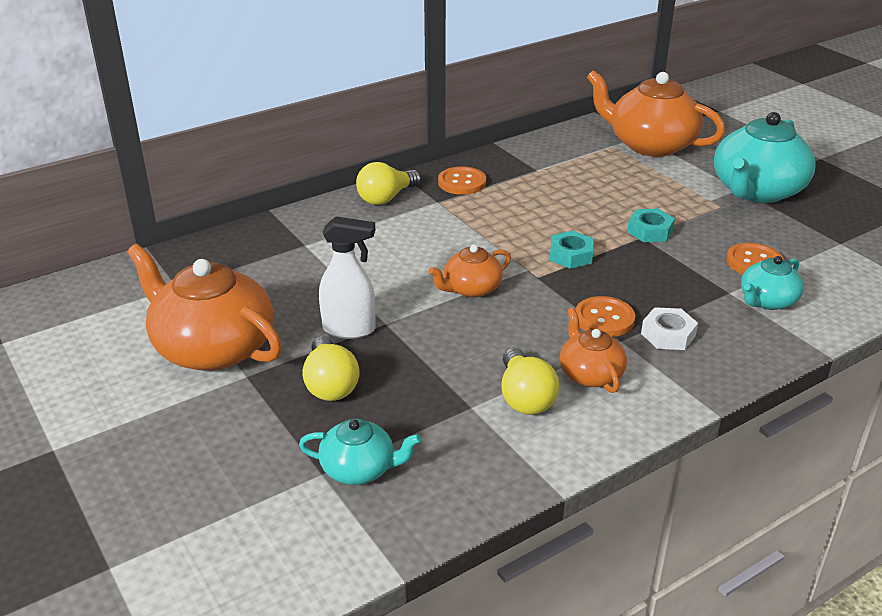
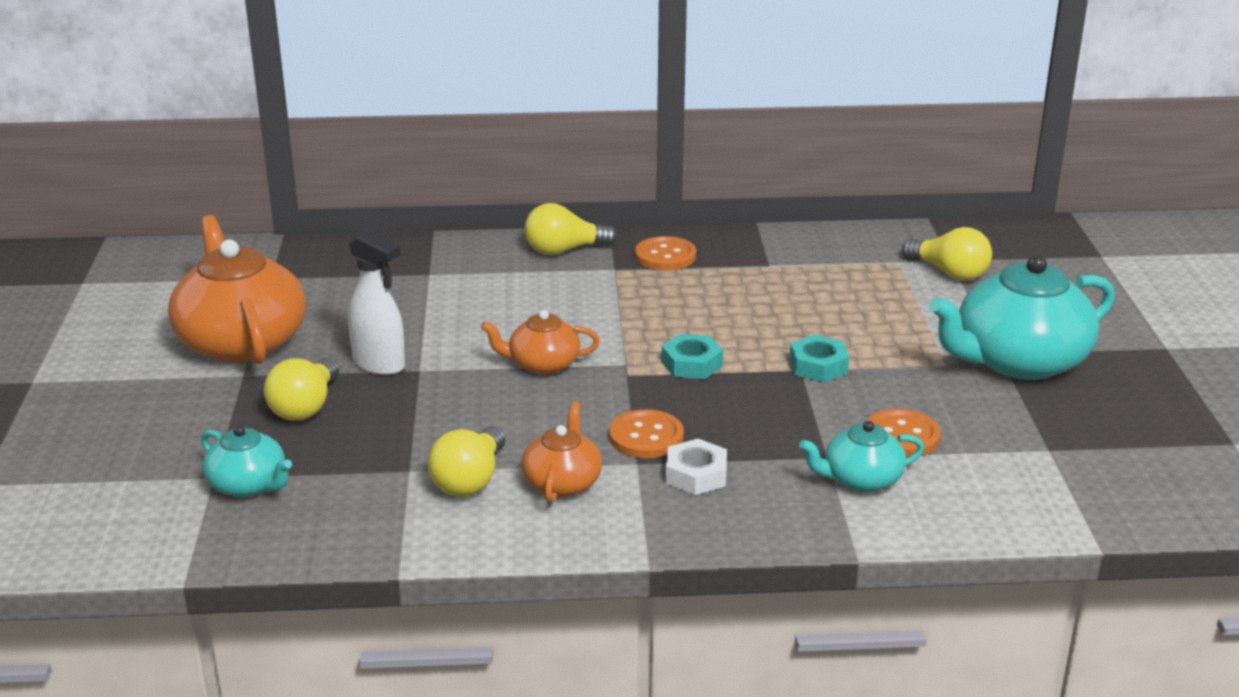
camera: 30 degrees right, 5 degrees down
(650, 145) = (949, 273): orange teapot -> yellow light bulb

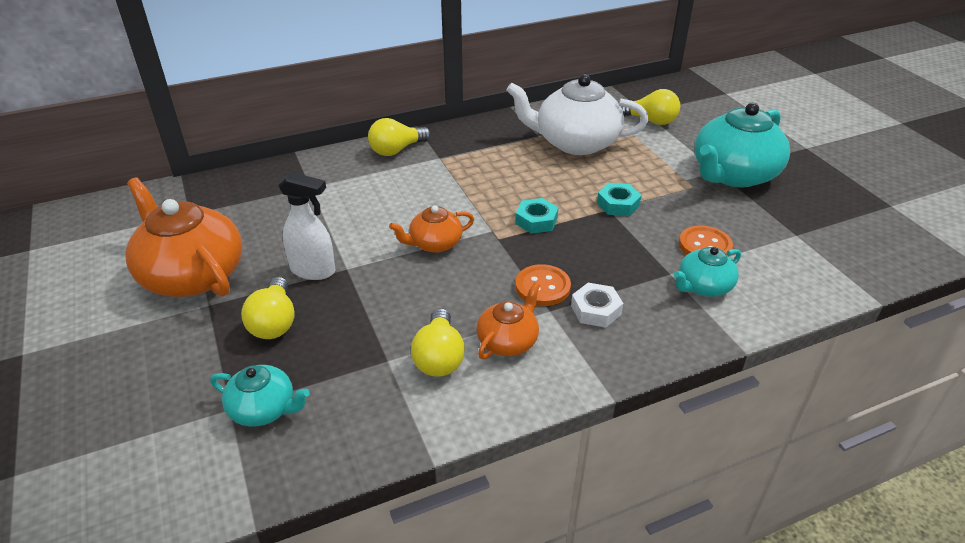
camera: 20 degrees left, 10 degrees up
(562, 482) = (508, 341): orange teapot -> orange teapot turned 45 degrees clockwise
(665, 256) = (467, 142): orange button -> none
(816, 282) = (575, 142): none -> white teapot

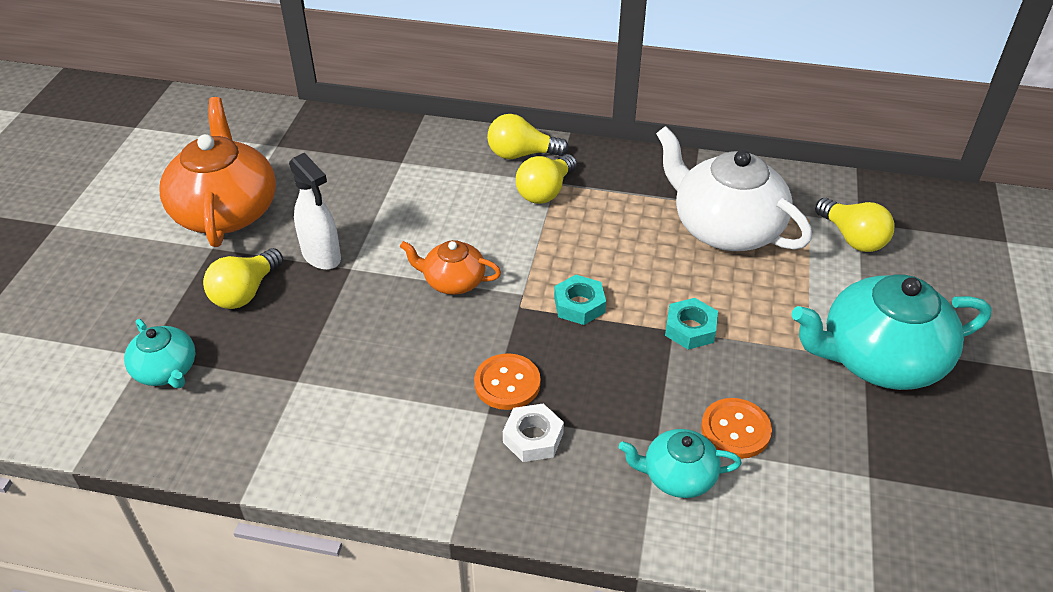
camera: 35 degrees right, 5 degrees up
(439, 357) = (341, 403): yellow light bulb -> yellow light bulb (545, 191)
(508, 341) = (416, 422): orange teapot -> none

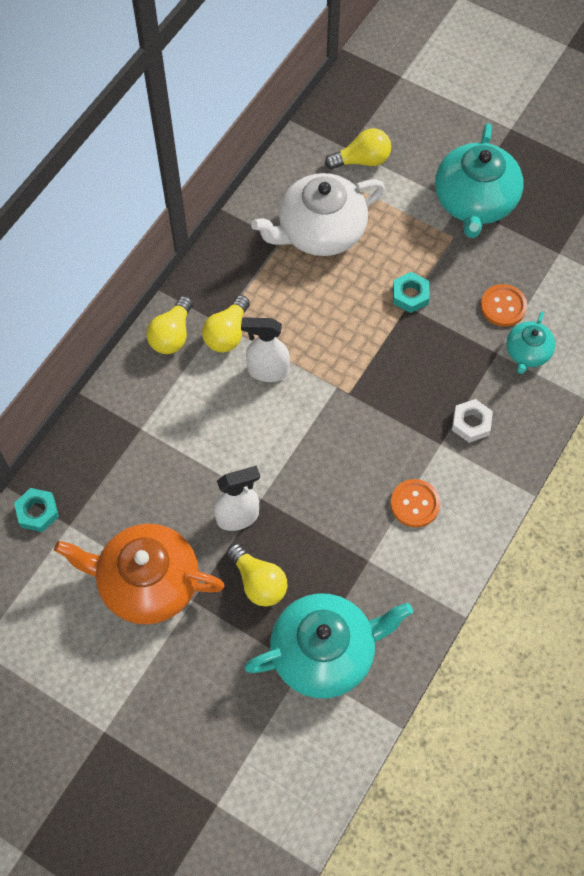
camera: 70 degrees left, 20 degrees up
(166, 370) = (324, 652): turquoise teapot -> turquoise teapot, size x1.91
(453, 281) = (305, 429): orange teapot -> none
(507, 383) = (419, 424): orange button -> orange button (415, 504)
(515, 232) = (267, 371): none -> white spray bottle
(545, 191) = (227, 333): yellow light bulb -> yellow light bulb turned 60 degrees clockwise
(579, 305) = (362, 354): turquoise nut -> turquoise nut (37, 512)

